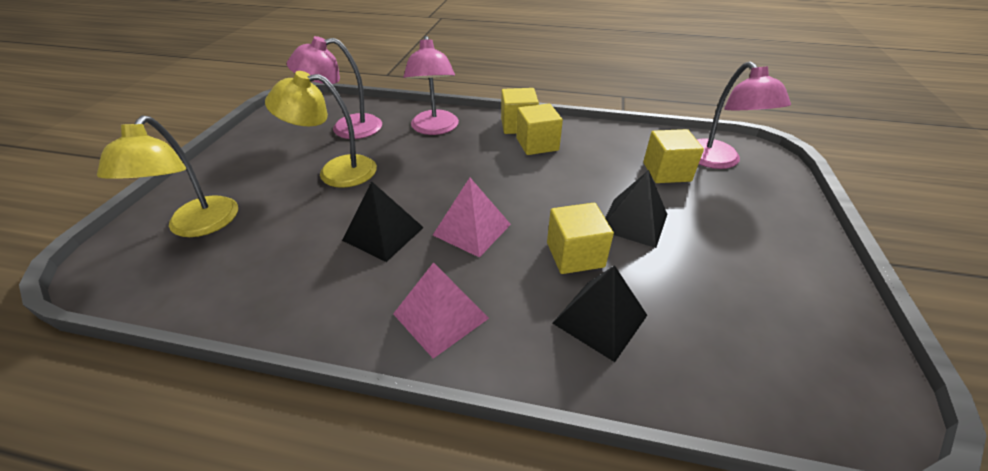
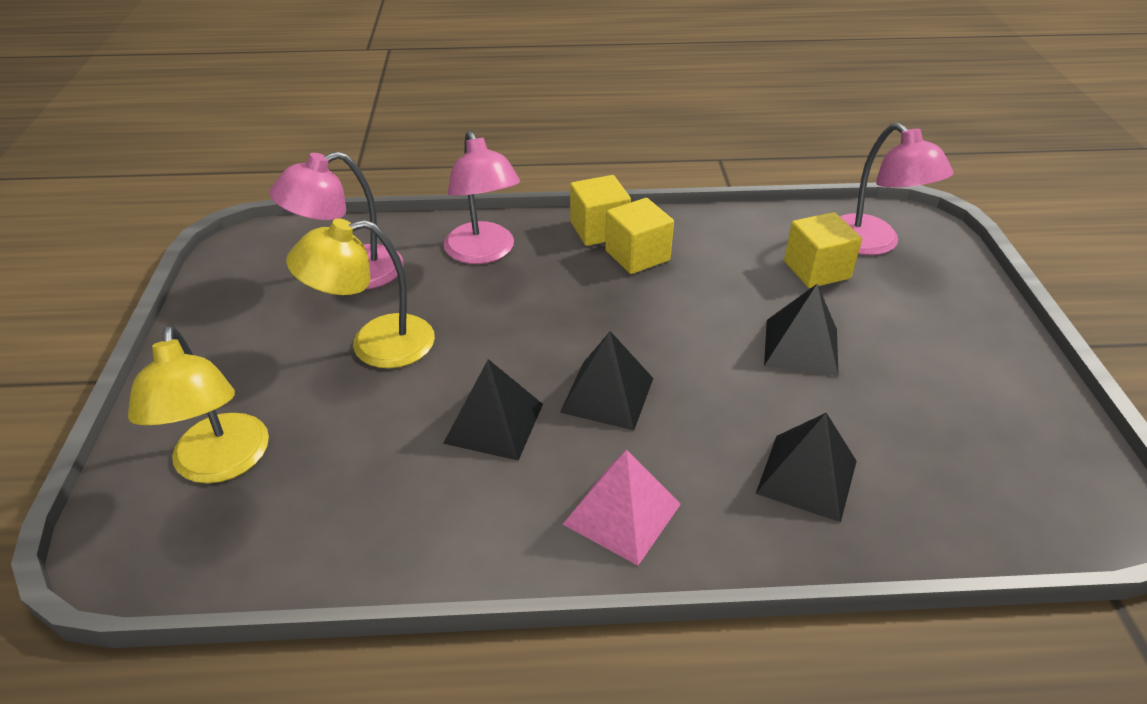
camera: 15 degrees left, 0 degrees up
(472, 229) = (607, 394): pink pyramid -> black pyramid
(575, 255) = (748, 403): yellow cube -> none

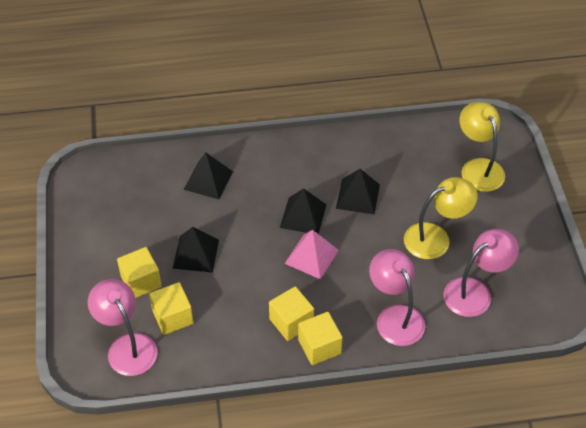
camera: 175 degrees right, 10 degrees up
(622, 514) = (292, 158): pink pyramid -> pink pyramid (311, 256)
(883, 314) = (141, 281): none -> yellow cube

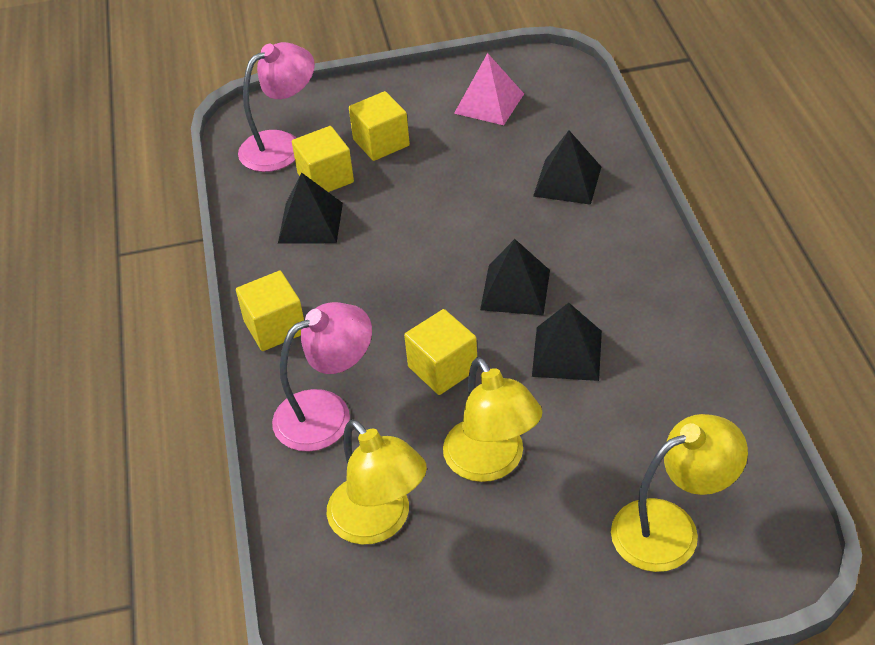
camera: 90 degrees right, 5 degrees down
(196, 254) = (431, 185): black pyramid -> black pyramid (310, 223)
(291, 322) = (317, 293): yellow cube -> yellow cube (442, 368)
(311, 256) = (437, 306): pink pyramid -> pink pyramid (489, 103)
(475, 292) = (379, 522): pink lamp -> yellow lamp

